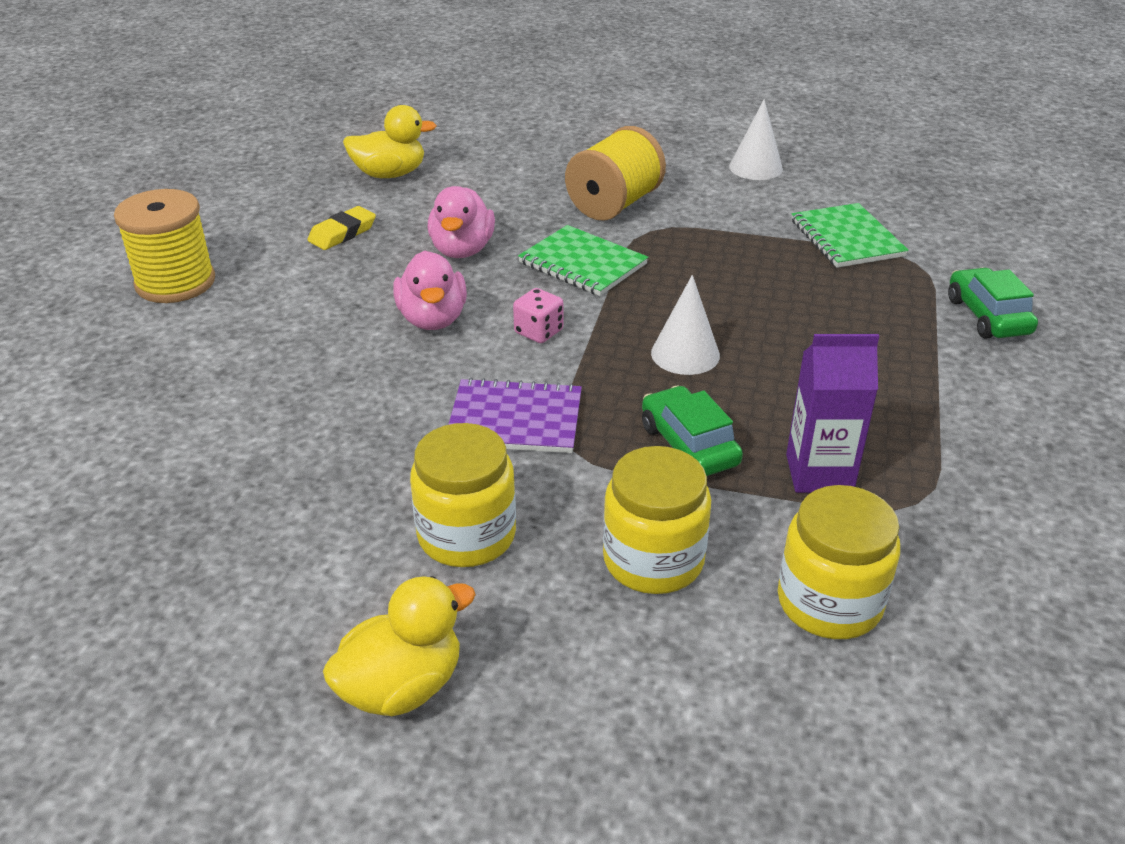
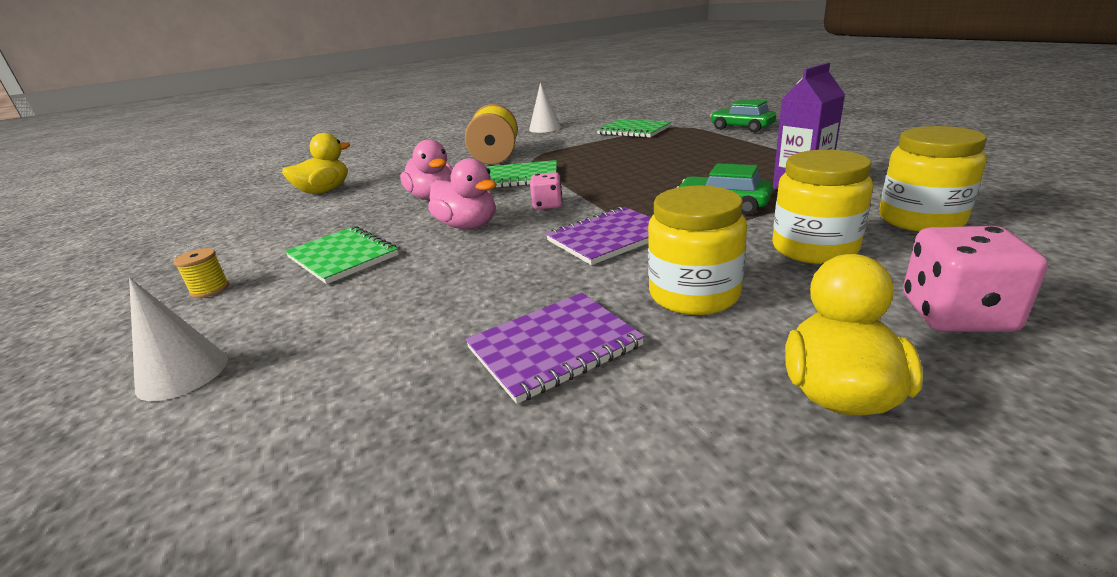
camera: 35 degrees left, 10 degrees down
(175, 282) = (210, 289): yellow spool -> yellow spool, size x0.46
(295, 299) = (342, 257): none -> green notebook
(301, 512) = (554, 347): none -> purple notebook
(342, 233) = (330, 220): yellow eraser -> none
(609, 705) = (956, 314): none -> pink dice
(685, 354) = (645, 181): white cone -> white cone (182, 373)

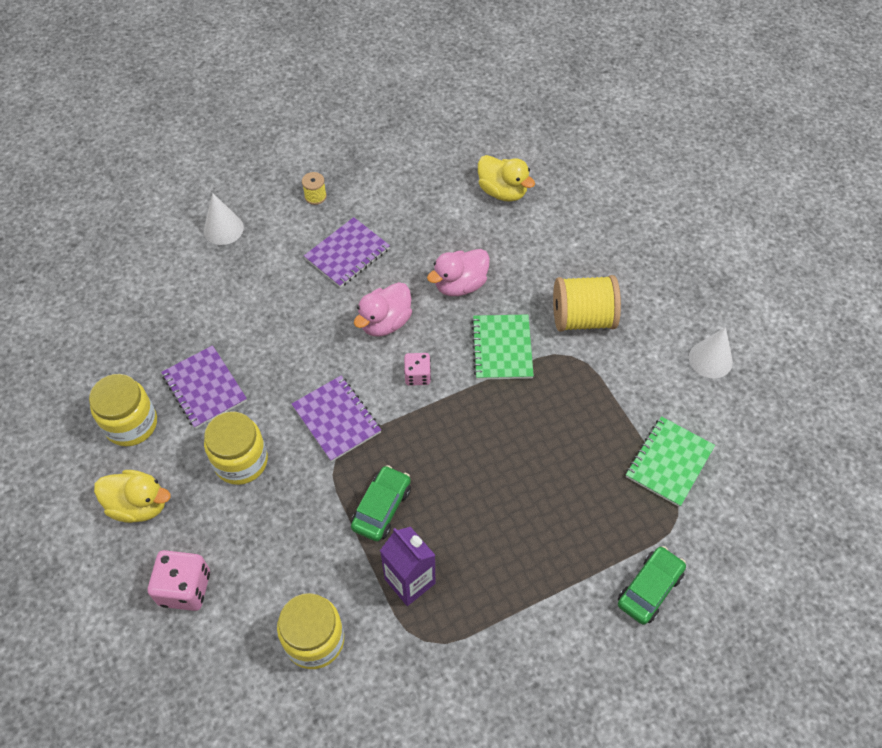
camera: 85 degrees right, 30 degrees up
(342, 257) = (347, 254): green notebook -> purple notebook
(814, 248) = (284, 547): yellow jar -> yellow jar (131, 424)

